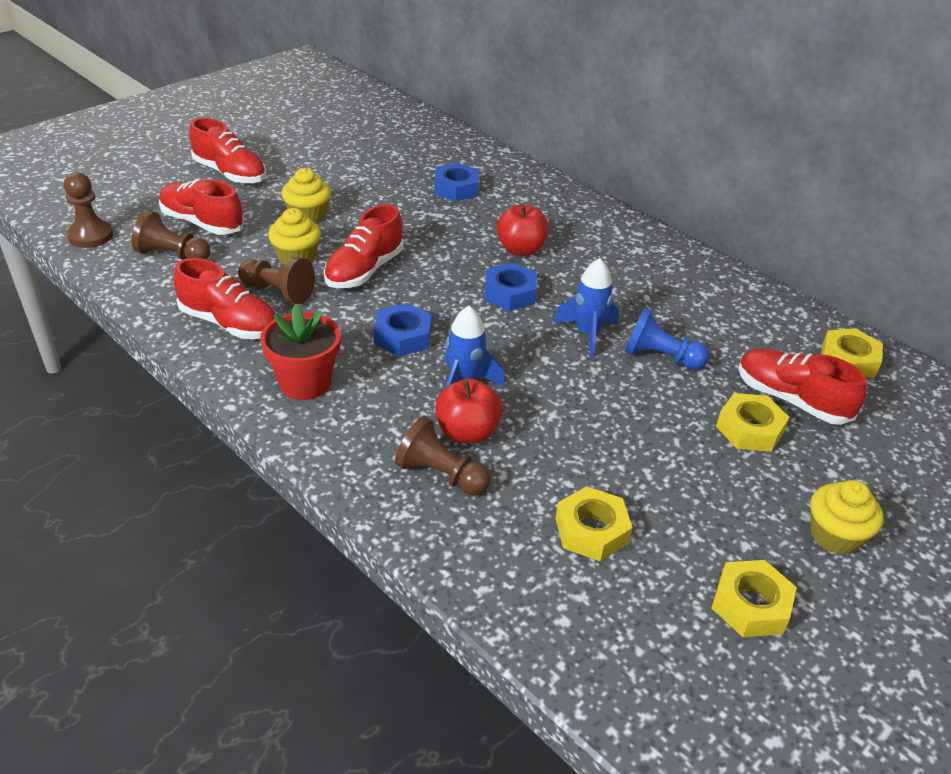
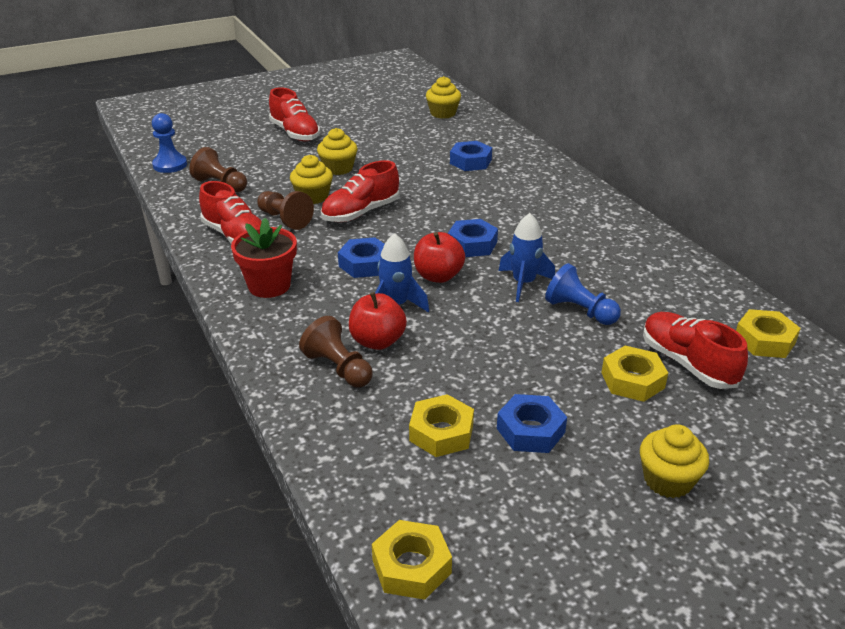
camera: 20 degrees right, 5 degrees down
(90, 236) = (170, 165): brown pawn -> blue pawn
(202, 223) = (255, 165): red shoe -> none
(394, 129) = (443, 113): none -> yellow cupcake
(521, 250) = (500, 213): red apple -> red apple (438, 276)
(680, 508) = (530, 430): none -> blue nut
(750, 605) = (552, 519): yellow nut -> yellow nut (411, 566)

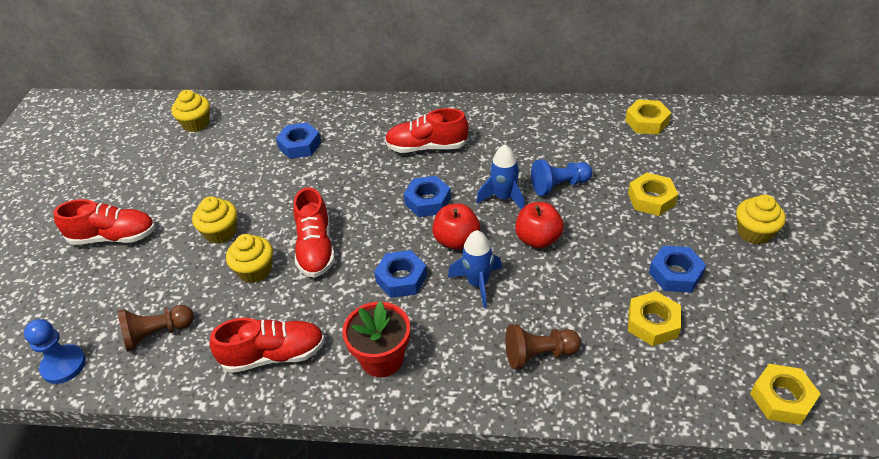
camera: 55 degrees left, 10 degrees up
(284, 219) = (276, 306): brown pawn -> none
(377, 341) = (519, 315): red apple -> red apple (538, 239)
(687, 363) = (649, 166): red shoe -> red shoe (426, 147)

